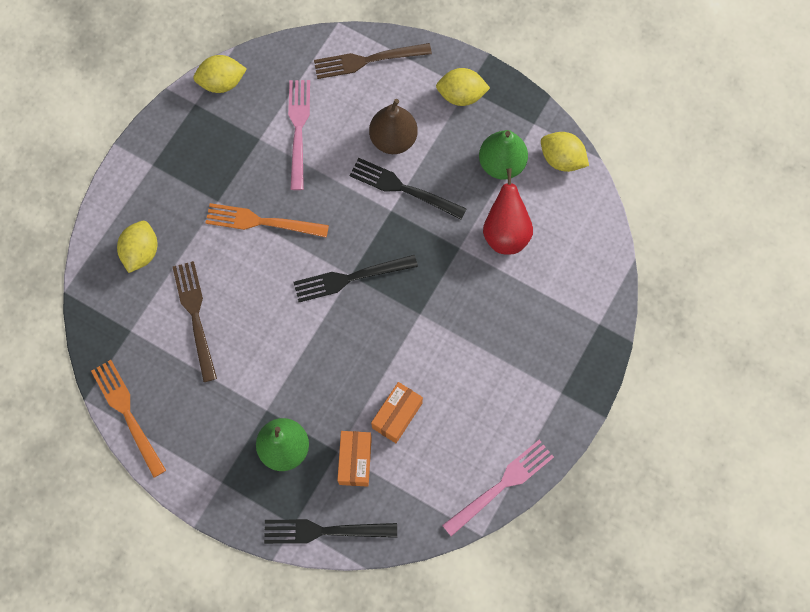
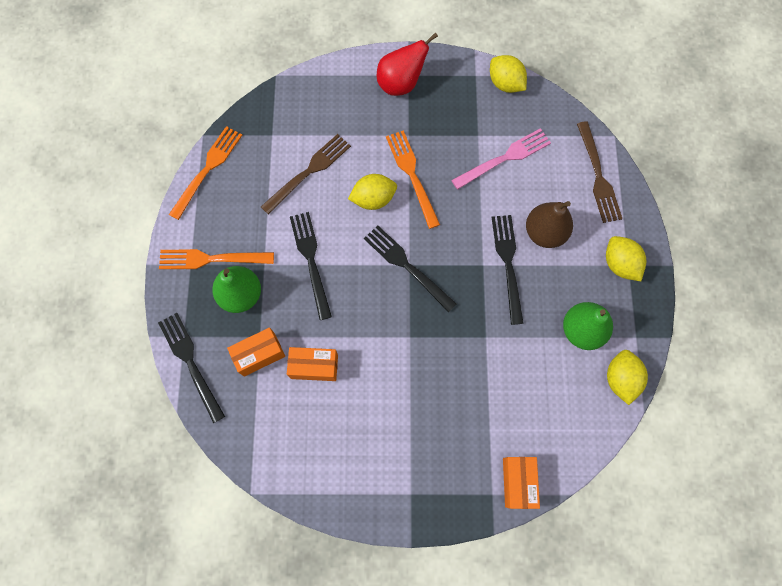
camera: 60 degrees right, 0 degrees up
(141, 252) = (336, 107): yellow lemon -> yellow lemon (373, 199)
(229, 458) = (212, 259): none -> orange fork
(290, 363) = (311, 261): none -> black fork
(368, 60) = (598, 175): brown fork -> brown fork turned 150 degrees counterclockwise
(501, 485) = (301, 486): pink fork -> none
(505, 232) = (523, 367): red pear -> red pear (401, 84)
(600, 296) = (517, 482): none -> orange box

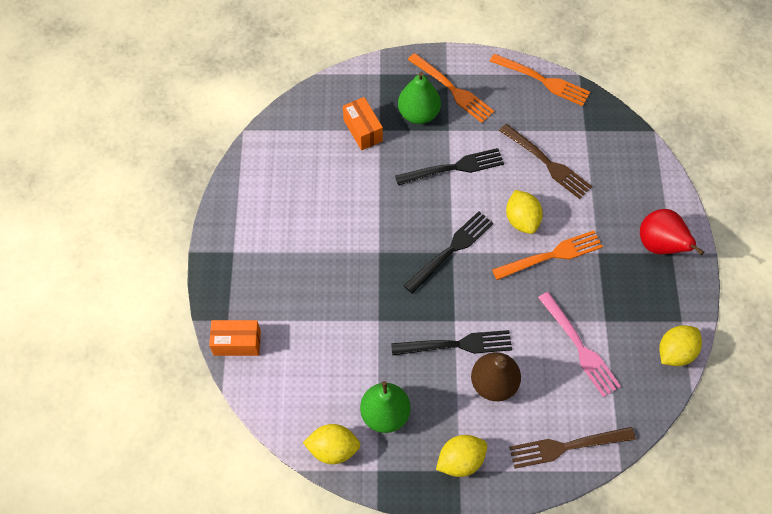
camera: 90 degrees right, 10 degrees down
(191, 363) = (356, 80): black fork -> none
(212, 259) = (452, 89): orange fork -> orange fork turned 135 degrees clockwise
(314, 366) = (351, 173): orange box -> none

